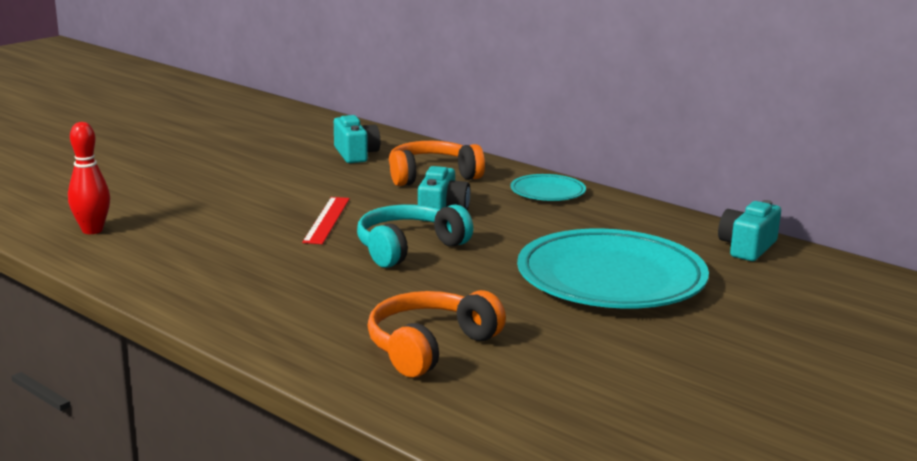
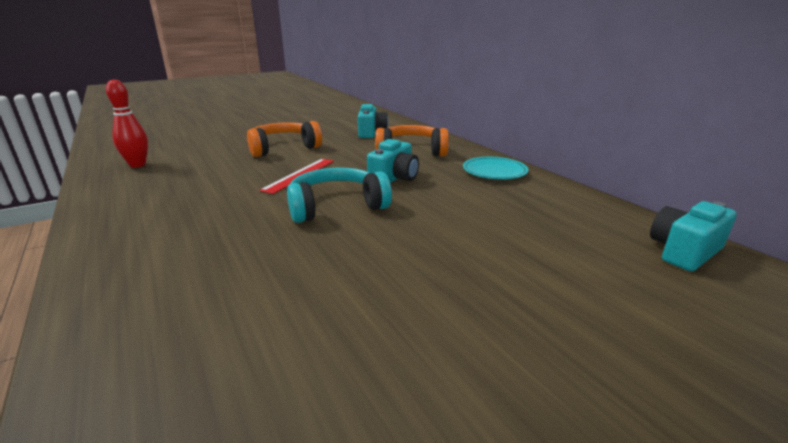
camera: 20 degrees right, 5 degrees up
(430, 347) = (236, 332): orange headphones -> orange headphones (283, 148)
(611, 279) = (507, 269): turquoise plate -> none

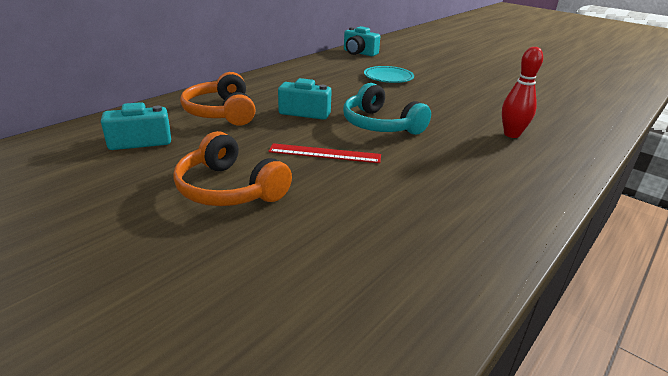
camera: 110 degrees left, 5 degrees up
(137, 165) = (370, 304): red bowling pin -> red bowling pin (511, 134)
(494, 172) = (269, 82): turquoise plate -> turquoise plate (388, 77)

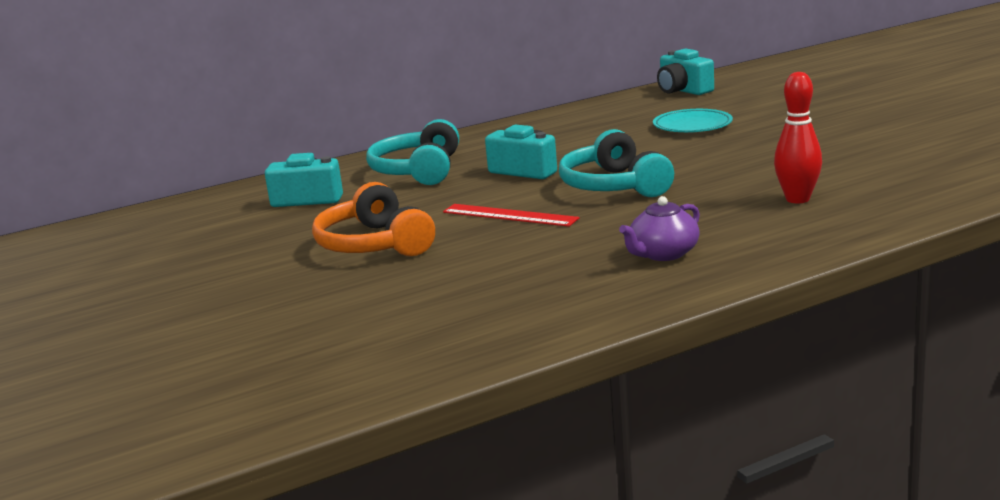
camera: 25 degrees right, 10 degrees down
(221, 112) = (418, 171): orange headphones -> turquoise headphones
(473, 188) = (663, 254): none -> purple teapot

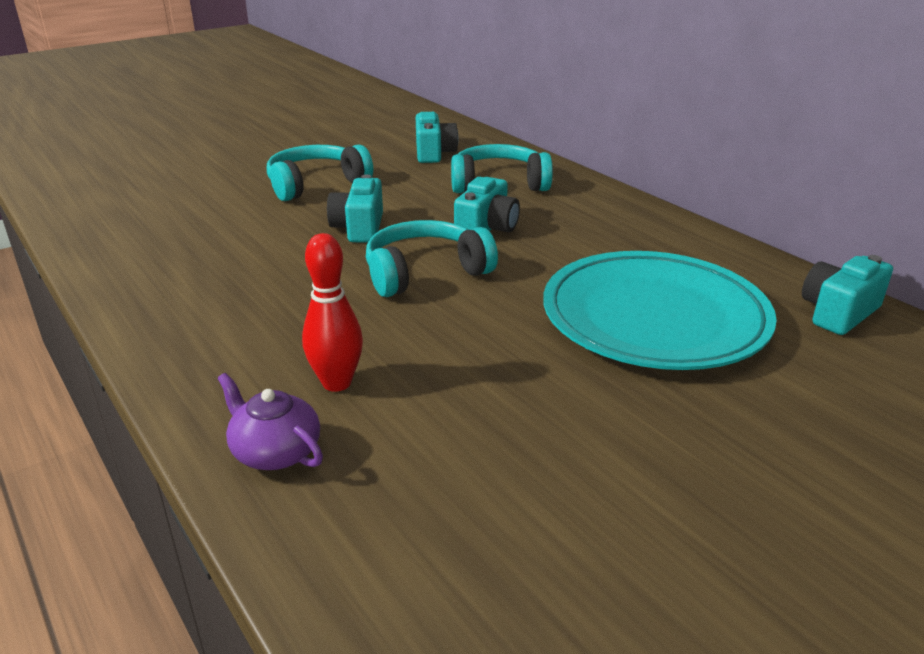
camera: 80 degrees right, 10 degrees up
(374, 244) = (316, 184): orange headphones -> turquoise headphones
(509, 215) = (359, 228): red ruler -> turquoise camera
(663, 254) = (217, 299): purple teapot -> purple teapot (275, 451)
(692, 126) = (654, 318): turquoise plate -> turquoise plate, size x2.09

